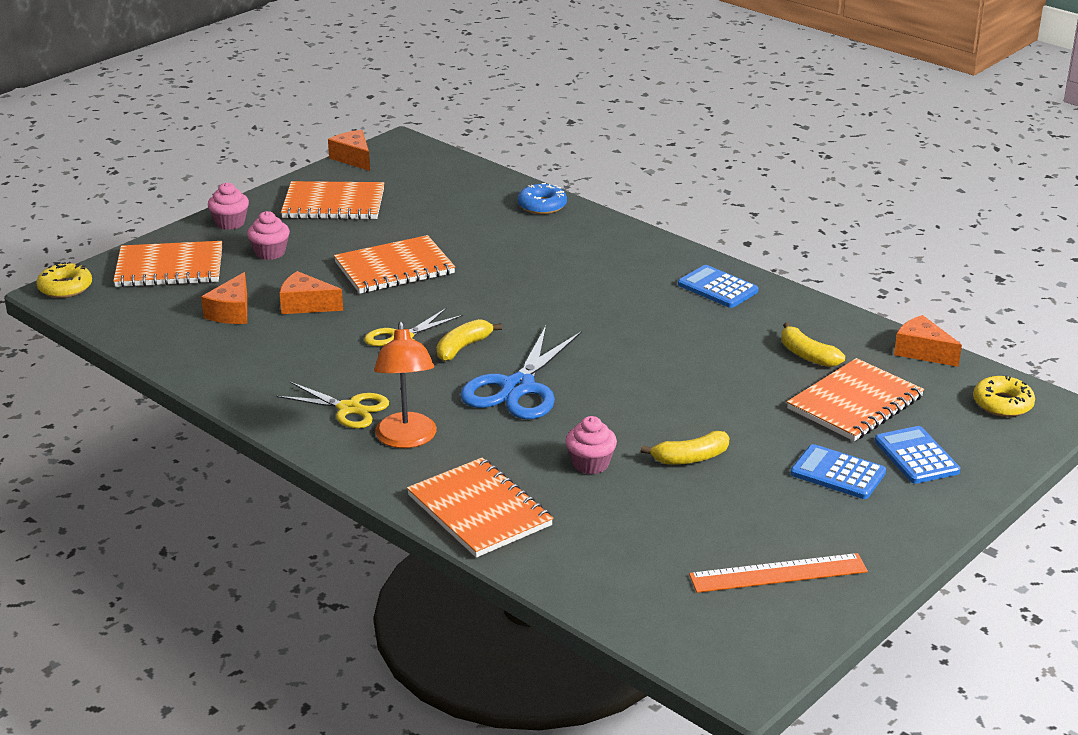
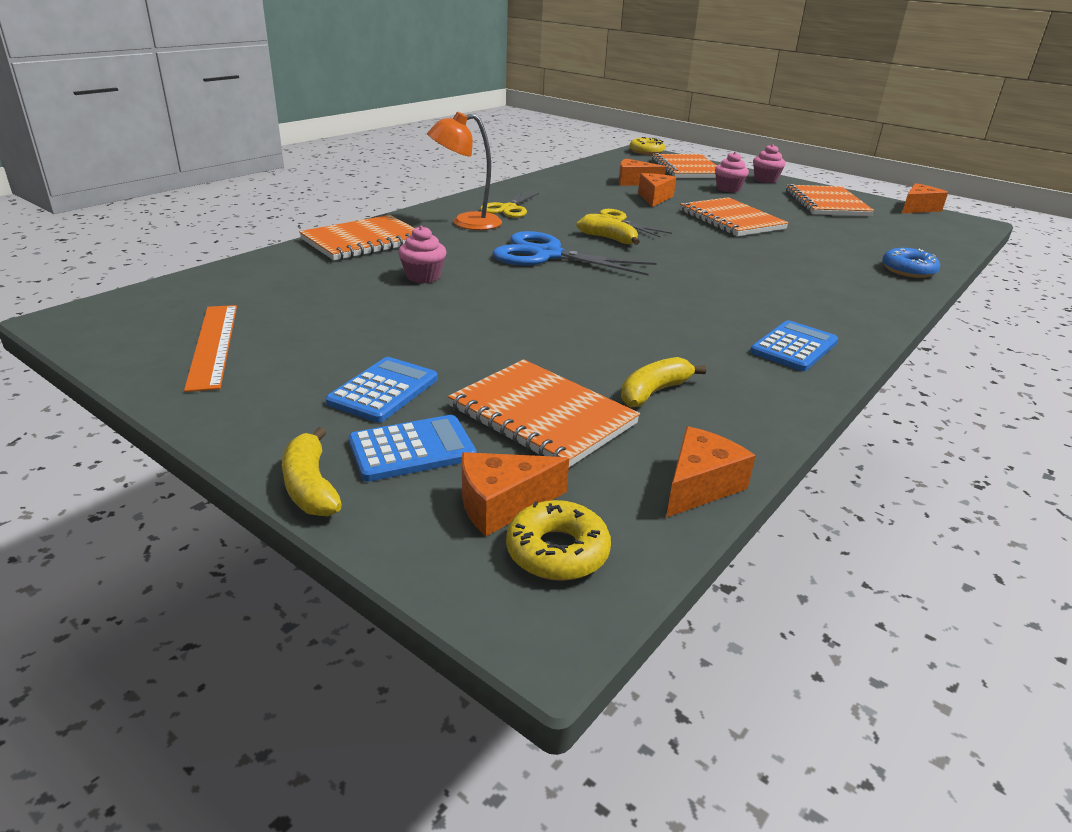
camera: 85 degrees right, 0 degrees up
(690, 458) = (427, 316): yellow banana -> yellow banana (310, 486)
(966, 421) = (502, 504): none -> orange cheese

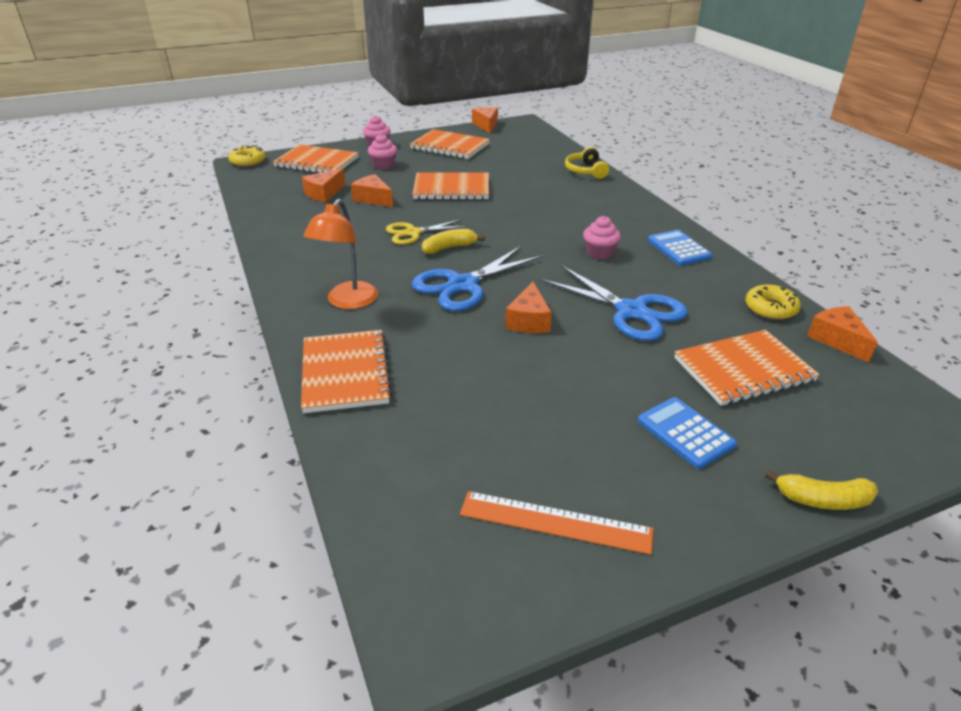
camera: 60 degrees left, 5 degrees up
(412, 449) = (778, 439): blue calculator -> none
(423, 276) = (467, 359): pink cupcake -> pink cupcake (599, 253)
(502, 504) = (852, 417): orange cheese -> orange cheese (529, 320)
(508, 209) = (331, 270): yellow scissors -> none
(557, 551) = (901, 411): yellow donut -> yellow donut (770, 308)
(597, 336) = (631, 311): none -> blue scissors
(654, 392) = (722, 317): yellow banana -> none
(908, 270) = (586, 171): blue donut -> yellow headphones

